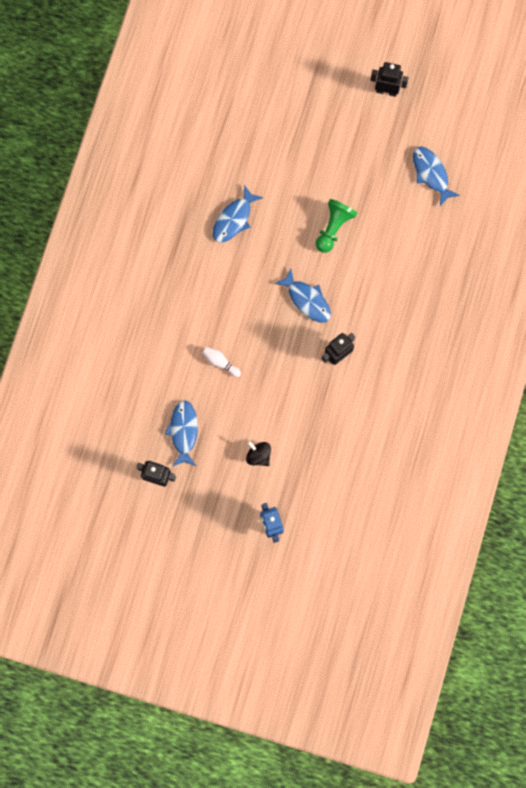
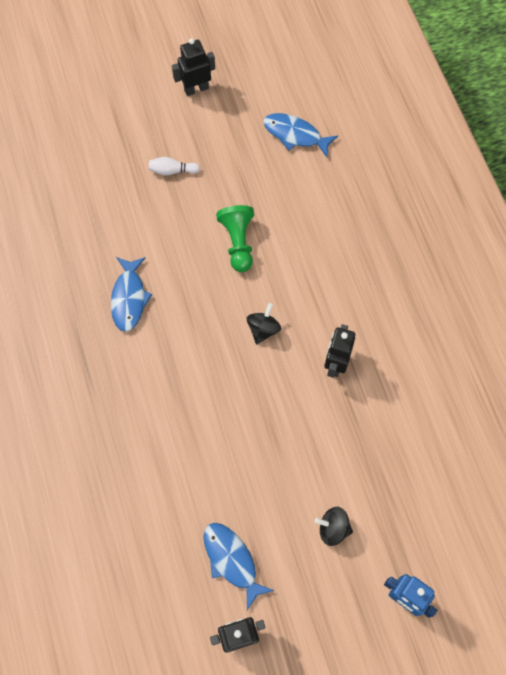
camera: 35 degrees left, 10 degrees down
(220, 362) = (219, 455): white bowling pin -> white bowling pin (172, 170)
(307, 300) = (263, 329): blue fish -> black spinning top

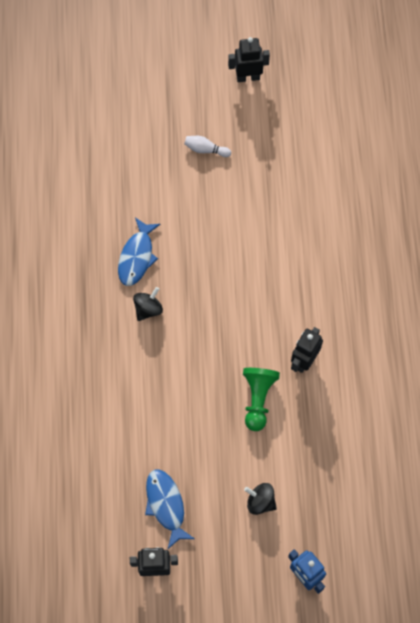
camera: 15 degrees right, 0 degrees up
(238, 243) = (247, 230): green pawn -> green pawn (258, 399)
(263, 329) = (248, 314): black spinning top -> black spinning top (148, 309)
(295, 135) = (327, 143): blue fish -> none

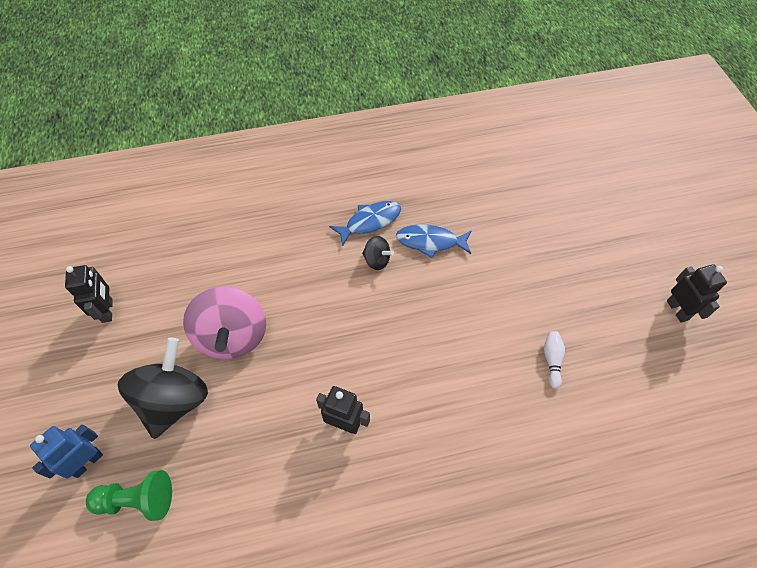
camera: 80 degrees right, 10 degrees down
(166, 505) = (171, 309): blue fish -> blue fish (370, 222)
(205, 149) = (571, 283): white bowling pin -> white bowling pin (552, 360)
(206, 448) = (232, 336): none -> pink spinning top
(258, 399) = (292, 380): green pawn -> green pawn (137, 500)
(260, 501) = (174, 400): black spinning top -> black spinning top, size x2.10

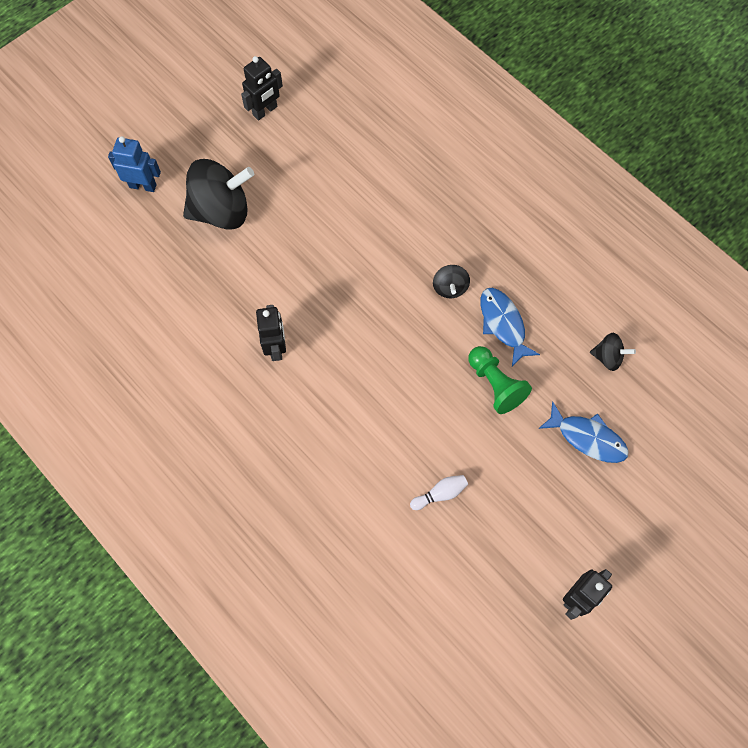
camera: 60 degrees right, 10 degrees up
(137, 500) = (136, 238): green pawn -> green pawn (495, 384)
(232, 336) = (300, 217): pink spinning top -> none
(370, 222) = (489, 258): blue fish -> blue fish (587, 438)
(495, 193) = (608, 357): none -> black spinning top

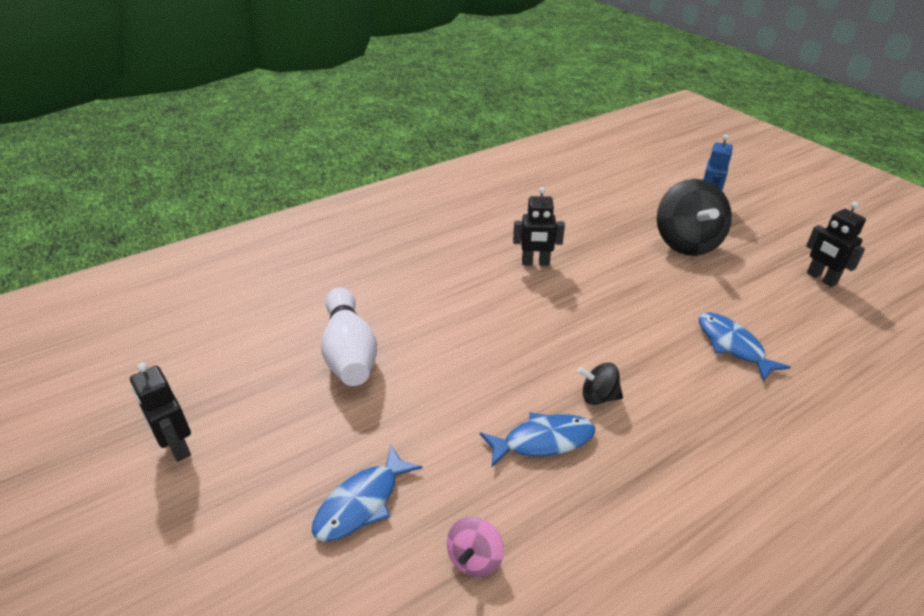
camera: 100 degrees right, 30 degrees down
(370, 190) = (732, 345): none -> blue fish
(440, 494) = (349, 352): white bowling pin -> white bowling pin, size x2.23
(495, 384) = (461, 418): green pawn -> none
(608, 357) = (474, 559): black spinning top -> pink spinning top

